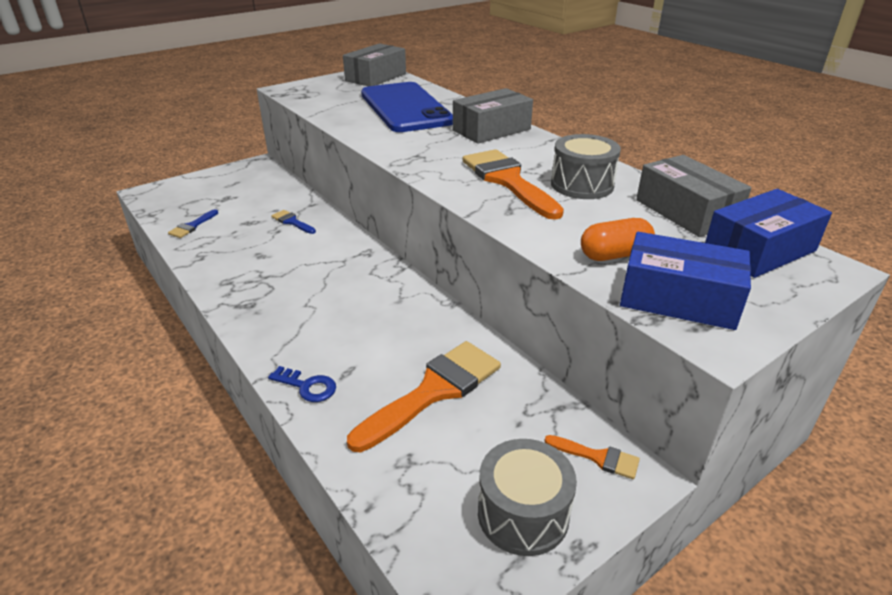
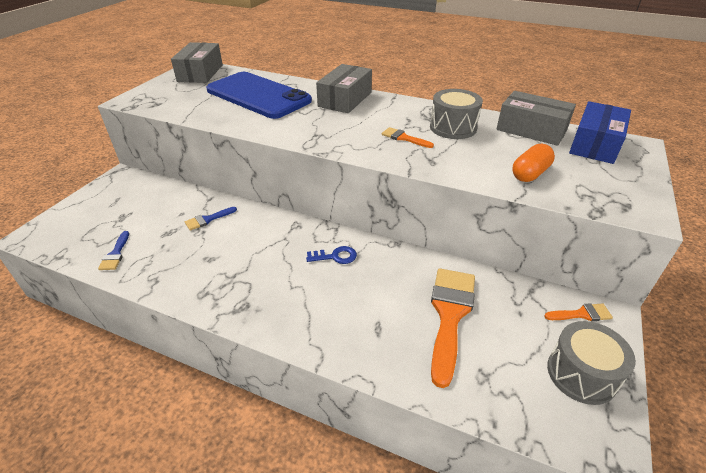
camera: 30 degrees left, 5 degrees up
(292, 222) = (208, 219): blue brush -> blue brush turned 45 degrees counterclockwise
(307, 386) = (361, 354): blue key -> blue key (335, 256)
(507, 181) = (404, 138): orange brush -> orange brush, size x0.47
(678, 299) = (596, 192): blue box -> none

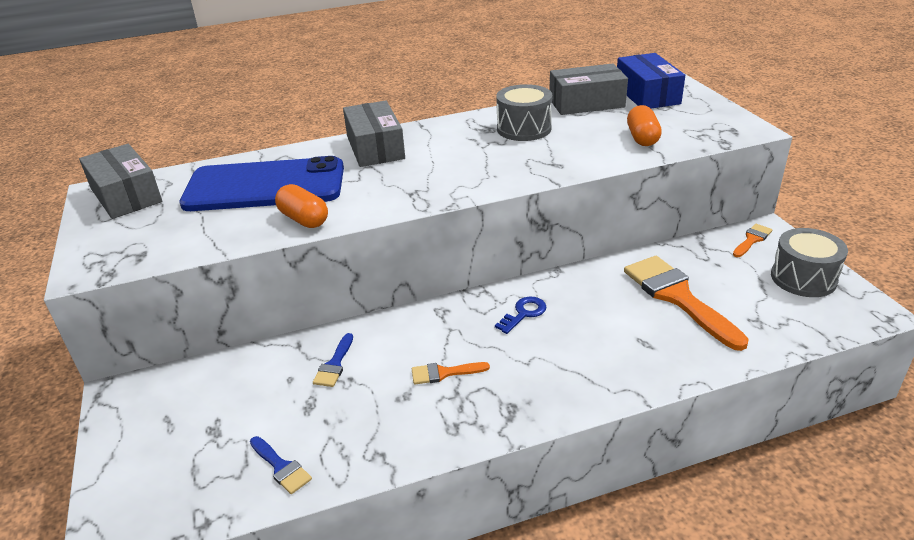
camera: 40 degrees left, 5 degrees down
(242, 122) = (304, 219): none -> orange capsule
(404, 138) = (499, 157): orange brush -> orange brush (444, 373)

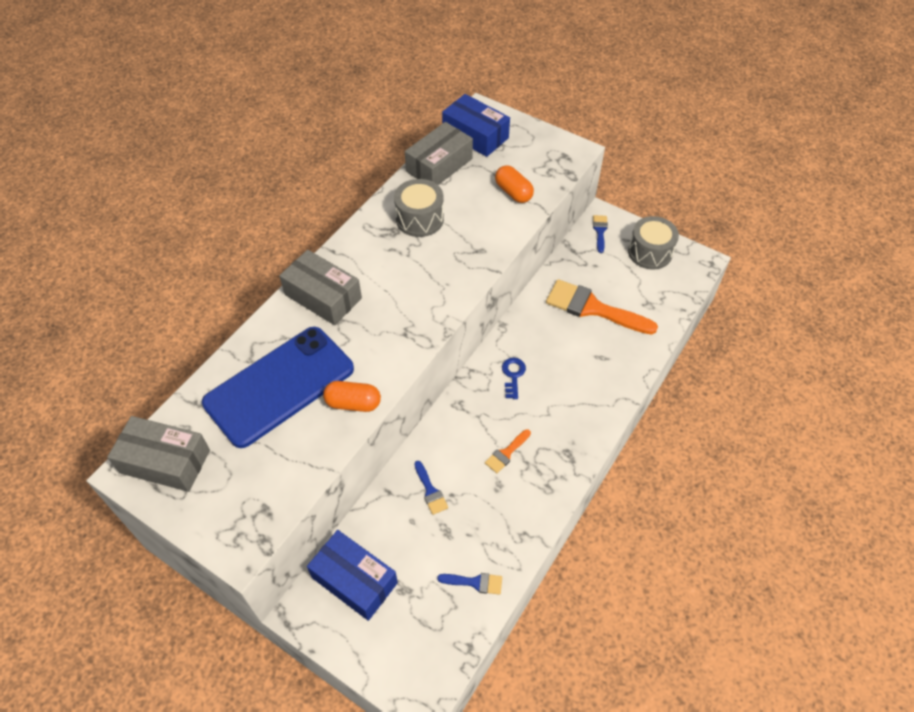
camera: 40 degrees left, 20 degrees up
(186, 396) = (354, 580): none -> blue box
(752, 239) = (600, 231): orange brush -> blue brush

